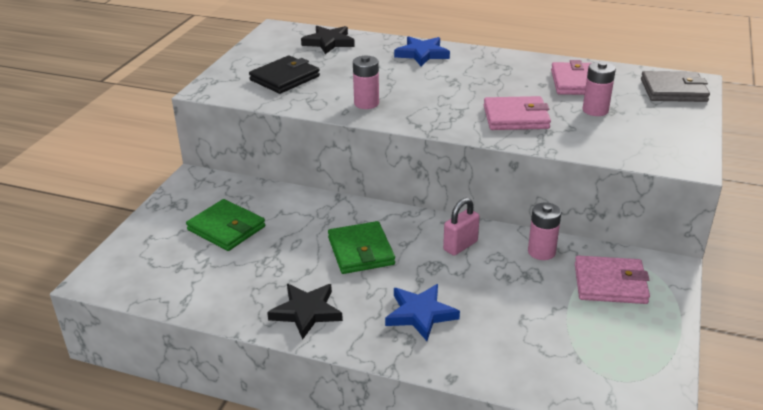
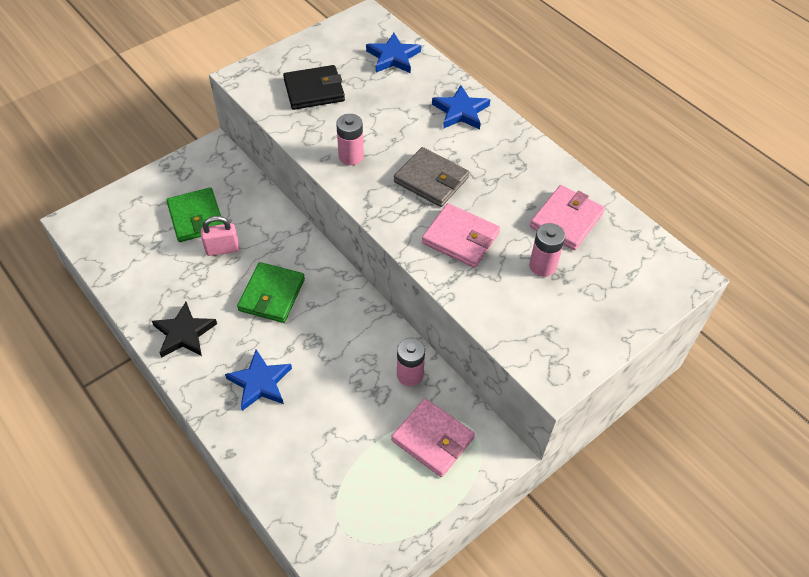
camera: 30 degrees right, 20 degrees up
(329, 42) = (393, 57): black star -> blue star
(460, 246) = (351, 332): pink padlock -> pink padlock (222, 249)
(673, 90) = (650, 277): grey wallet -> grey wallet (431, 180)

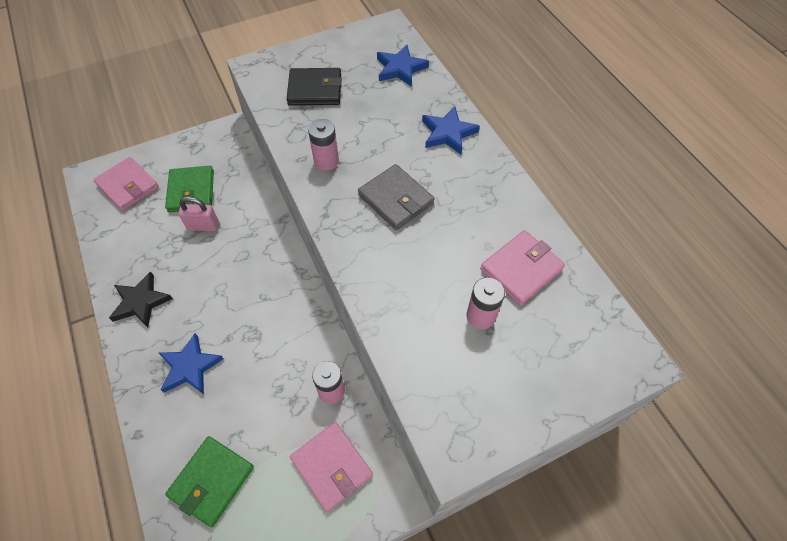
camera: 15 degrees right, 5 degrees up
(272, 295) = (231, 280): green wallet -> green wallet (211, 481)
(460, 238) = (405, 268): pink wallet -> pink wallet (128, 186)

